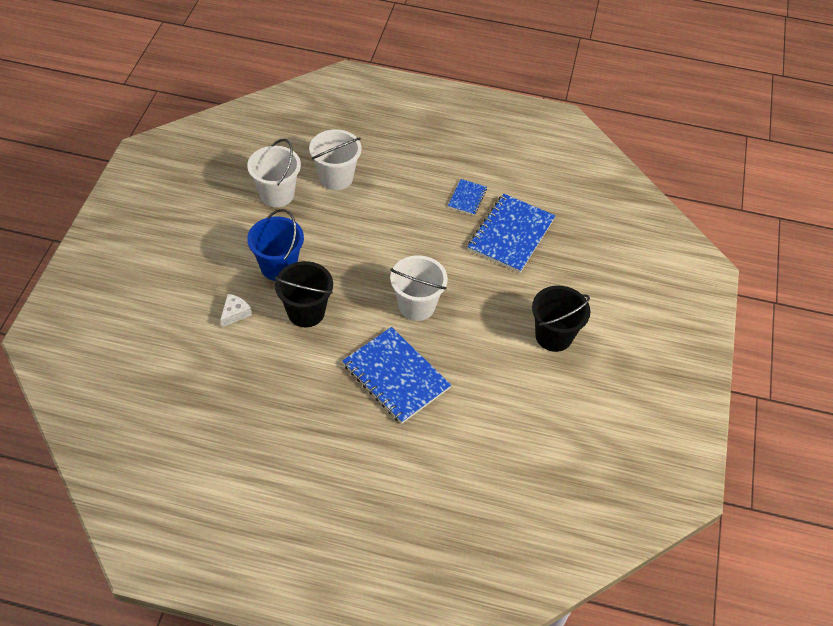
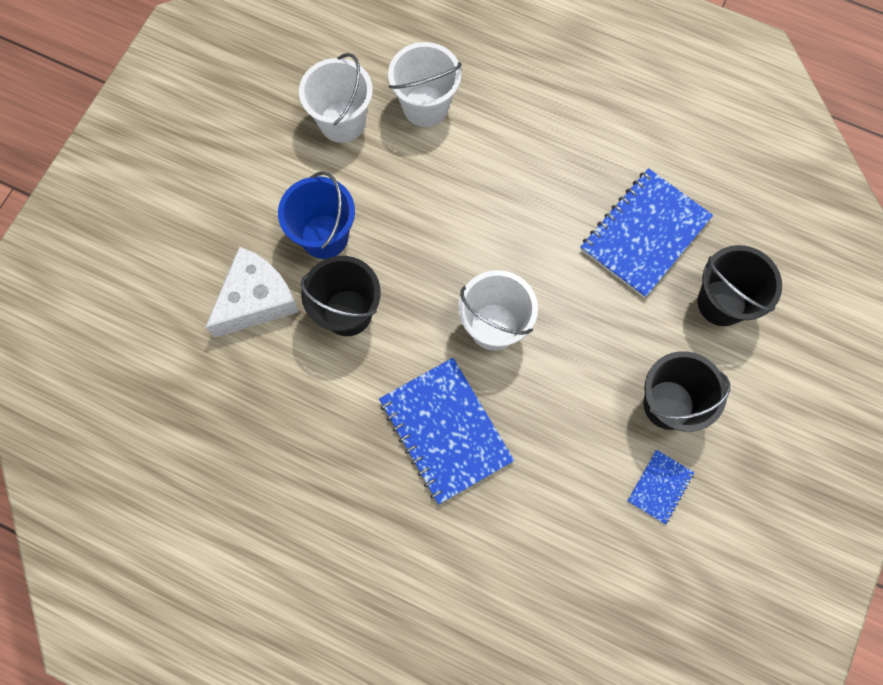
camera: 15 degrees right, 20 degrees up
(235, 313) = (256, 300): white cheese -> white cheese, size x2.04
(467, 198) = (597, 165): blue notebook -> blue notebook (660, 487)
(575, 268) = (721, 303): none -> black bucket

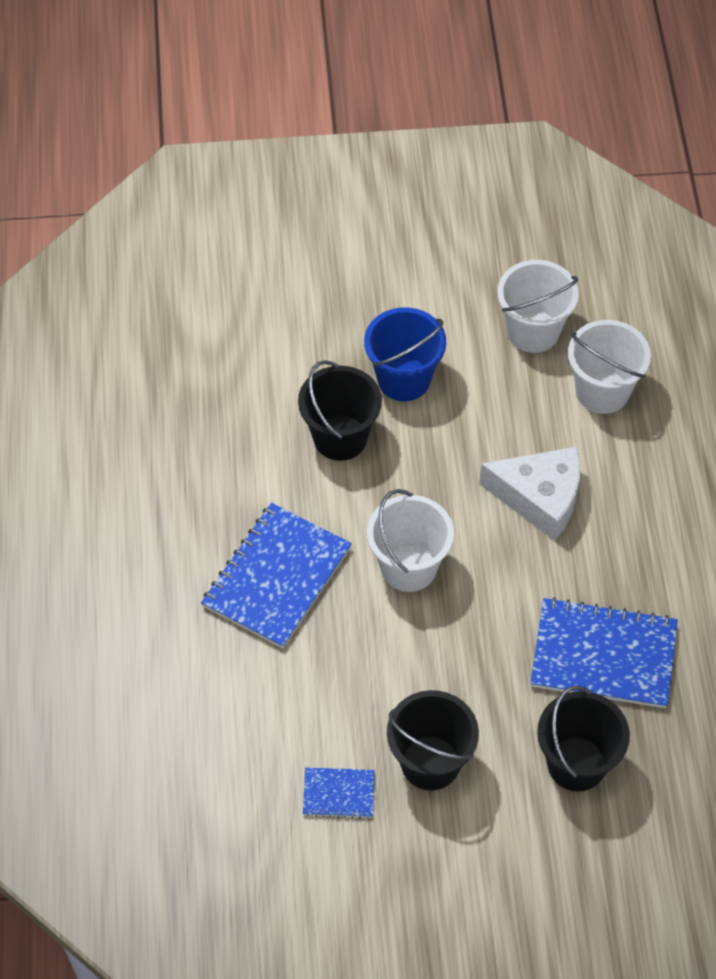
camera: 60 degrees right, 15 degrees down
(256, 300) = (304, 359): white cheese -> white cheese (540, 498)

